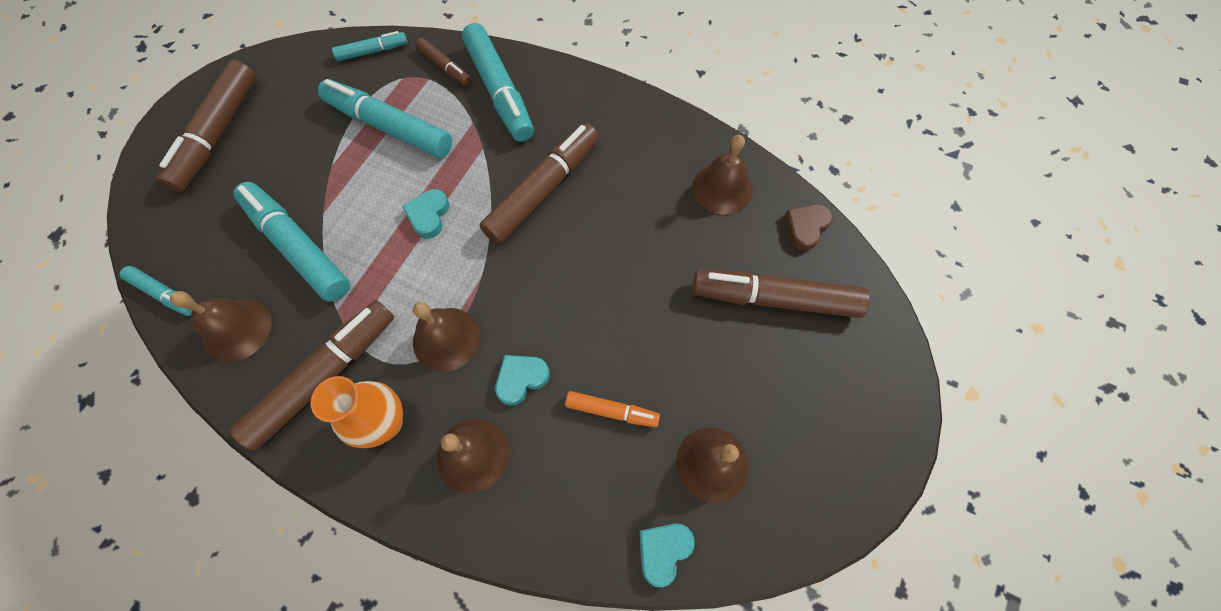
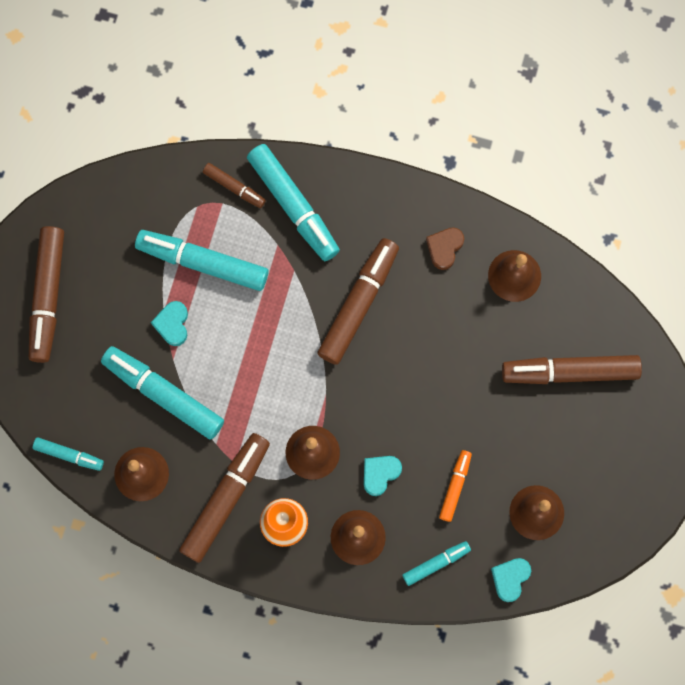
camera: 10 degrees left, 10 degrees up
(373, 51) = (159, 180): turquoise marker -> turquoise marker (436, 563)
(429, 215) = (266, 346): turquoise heart -> turquoise heart (172, 324)
(612, 411) = (455, 486): orange marker -> orange marker turned 75 degrees counterclockwise
(806, 227) = (590, 302): brown heart -> brown heart (444, 248)

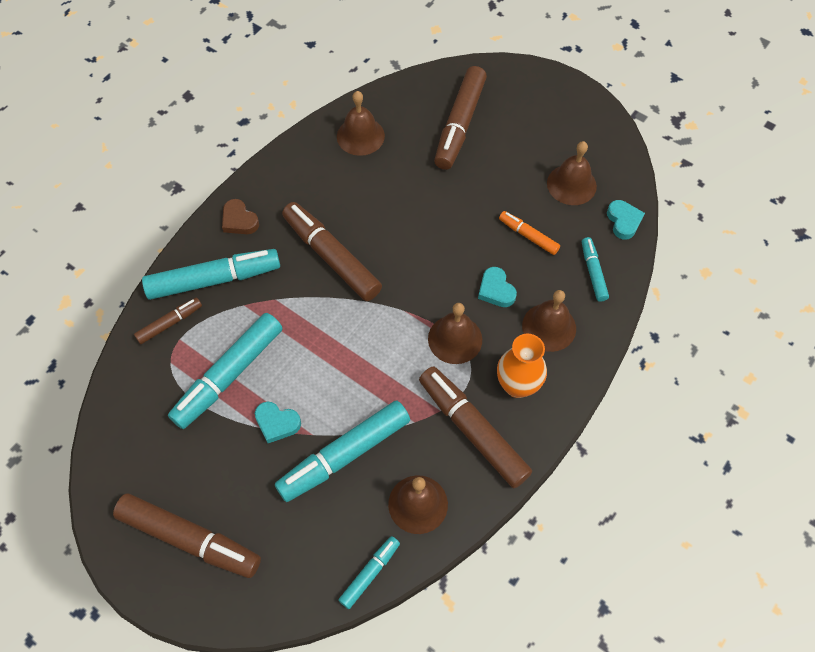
camera: 70 degrees left, 15 degrees down
(444, 248) = (312, 177): brown heart -> brown heart (239, 220)
(510, 578) = (623, 221): turquoise heart -> turquoise heart turned 150 degrees counterclockwise

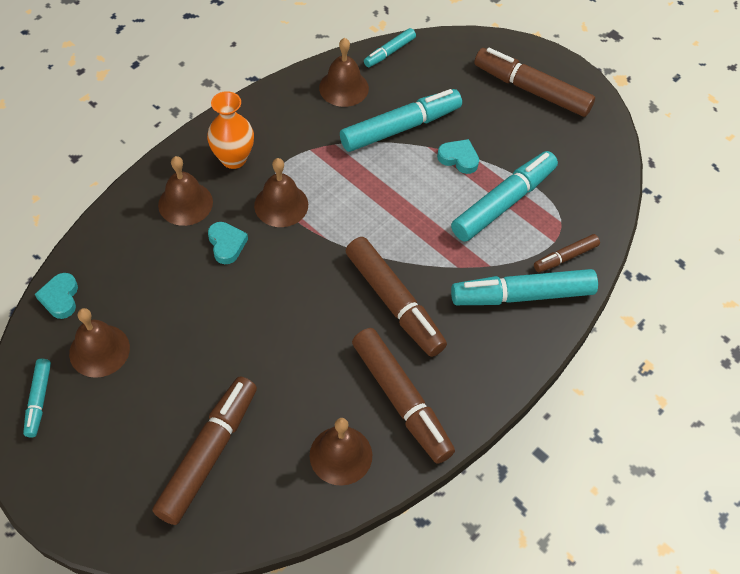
camera: 175 degrees left, 5 degrees down
(239, 220) = (496, 359): brown heart -> none
(472, 430) = (284, 131): brown marker -> brown marker (401, 400)
(528, 236) = (173, 296): orange marker -> none
(593, 272) = (119, 248): turquoise marker -> turquoise marker (39, 400)

